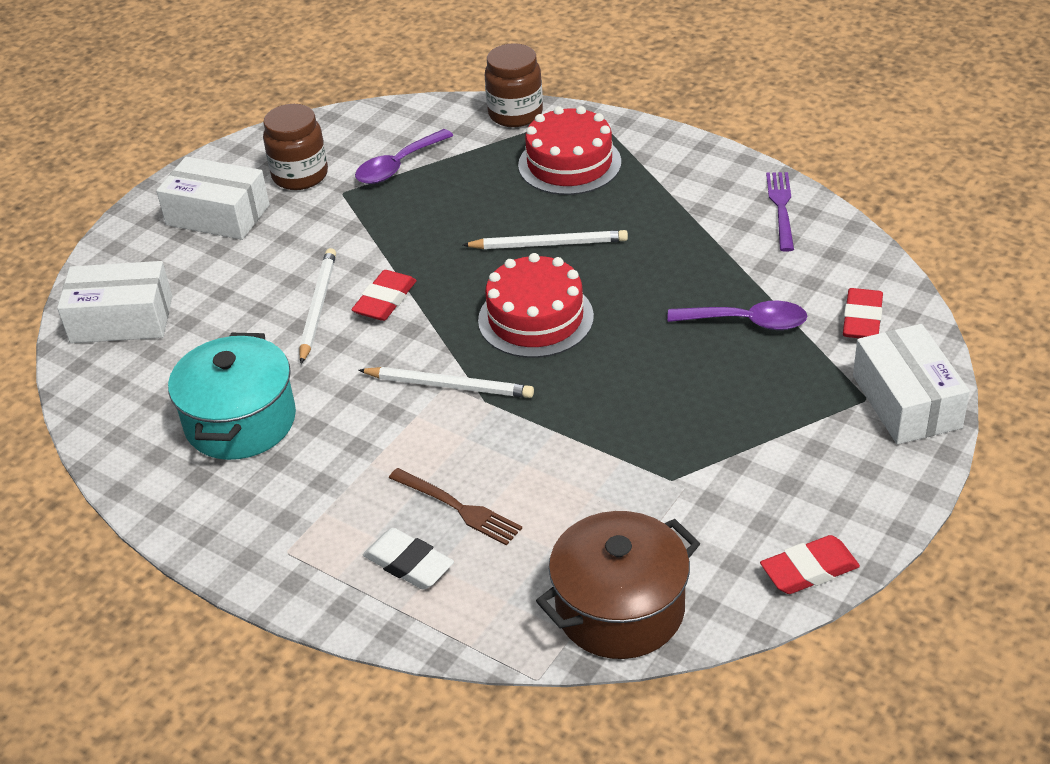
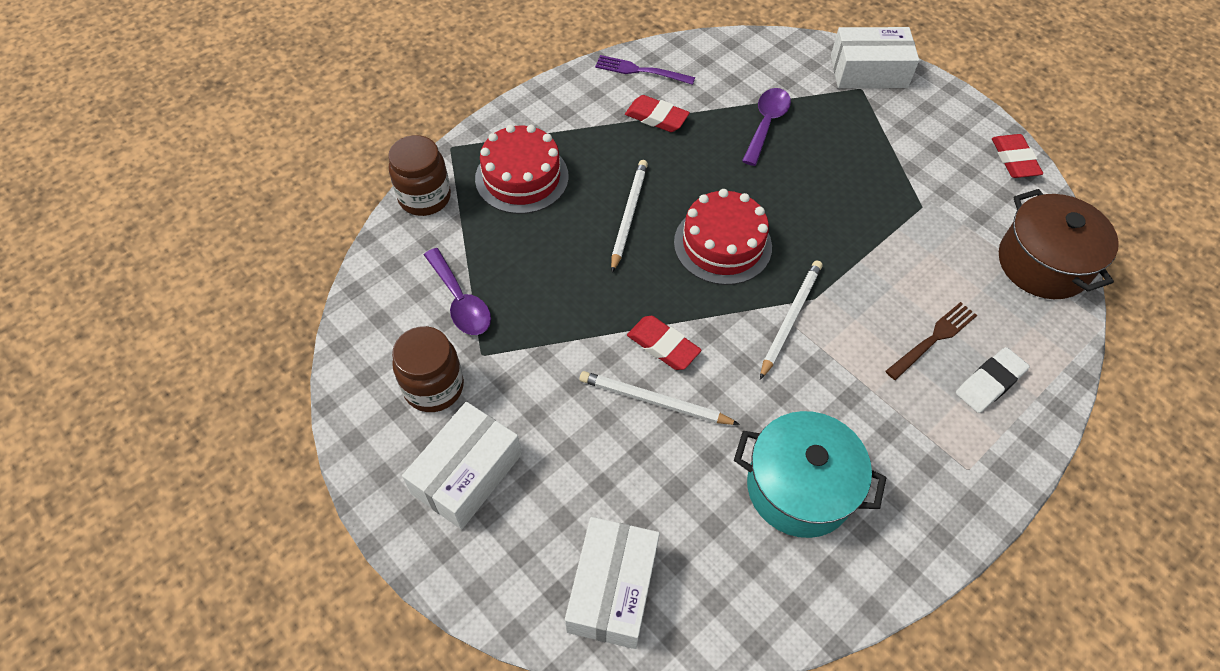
camera: 80 degrees left, 15 degrees up
(862, 319) = (781, 67): red eraser -> red eraser (656, 117)

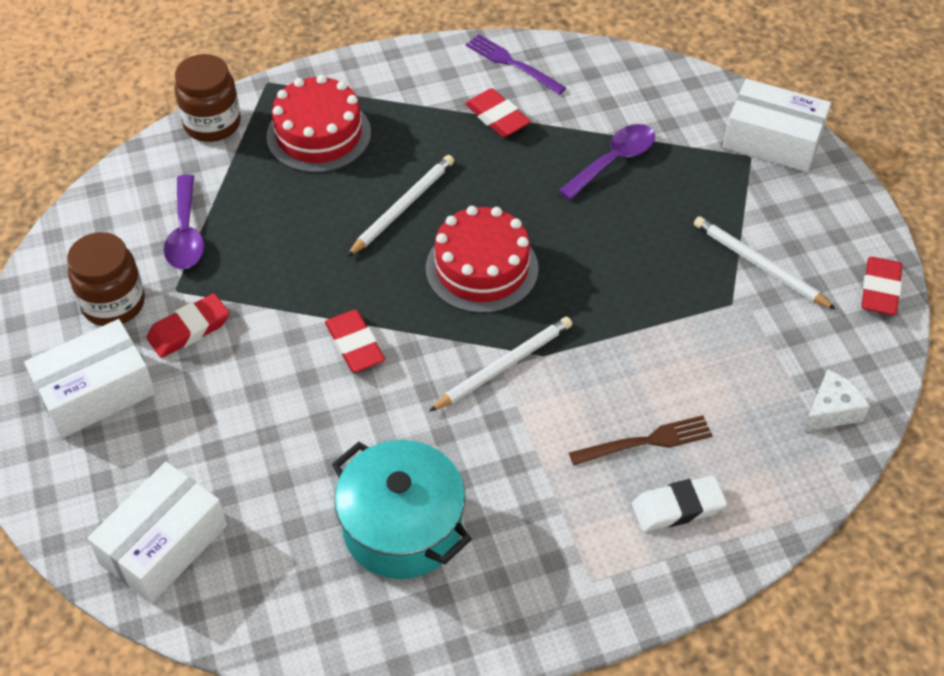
camera: 25 degrees right, 5 degrees down
(515, 385) = (189, 330): none -> red eraser
(654, 401) = (312, 393): white pencil -> white pencil (759, 265)
(1042, 263) = (831, 410): brown pot -> white cheese

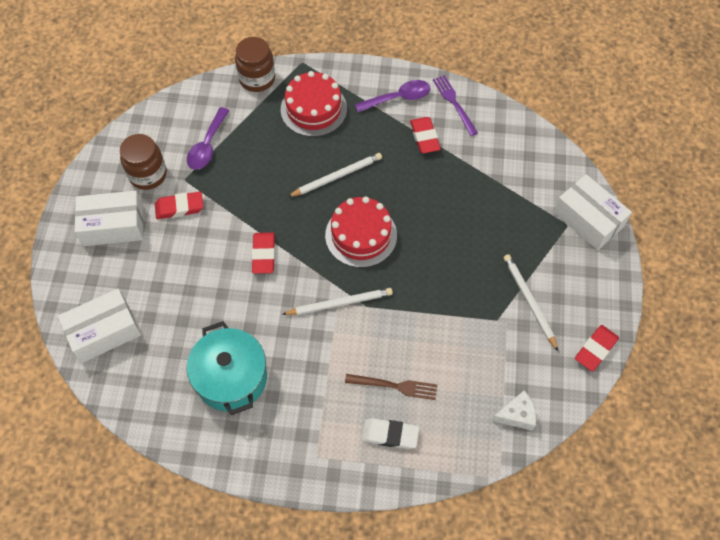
camera: 25 degrees right, 10 degrees up
(613, 161) = (479, 195): purple spoon -> purple spoon (398, 98)

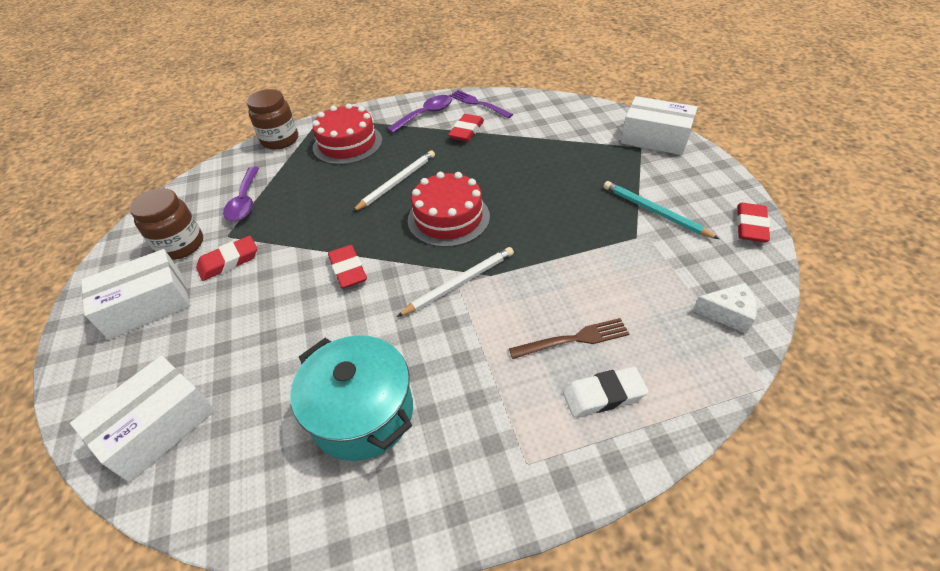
camera: 20 degrees left, 15 degrees down
(424, 137) = (466, 131): red eraser -> red eraser turned 60 degrees clockwise
(516, 415) = (727, 313): white cheese -> white cheese turned 45 degrees clockwise
(529, 301) = (654, 212): white pencil -> turquoise pencil

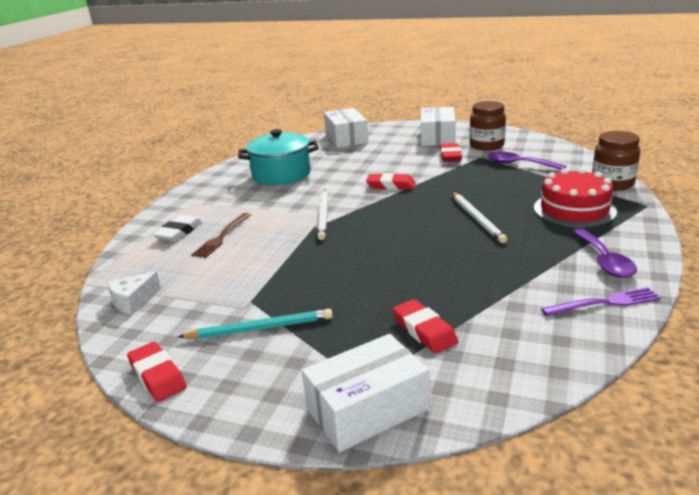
camera: 125 degrees right, 20 degrees down
(448, 218) = (397, 228): red cake -> none
(466, 131) = (537, 274): red eraser -> red eraser (424, 330)

